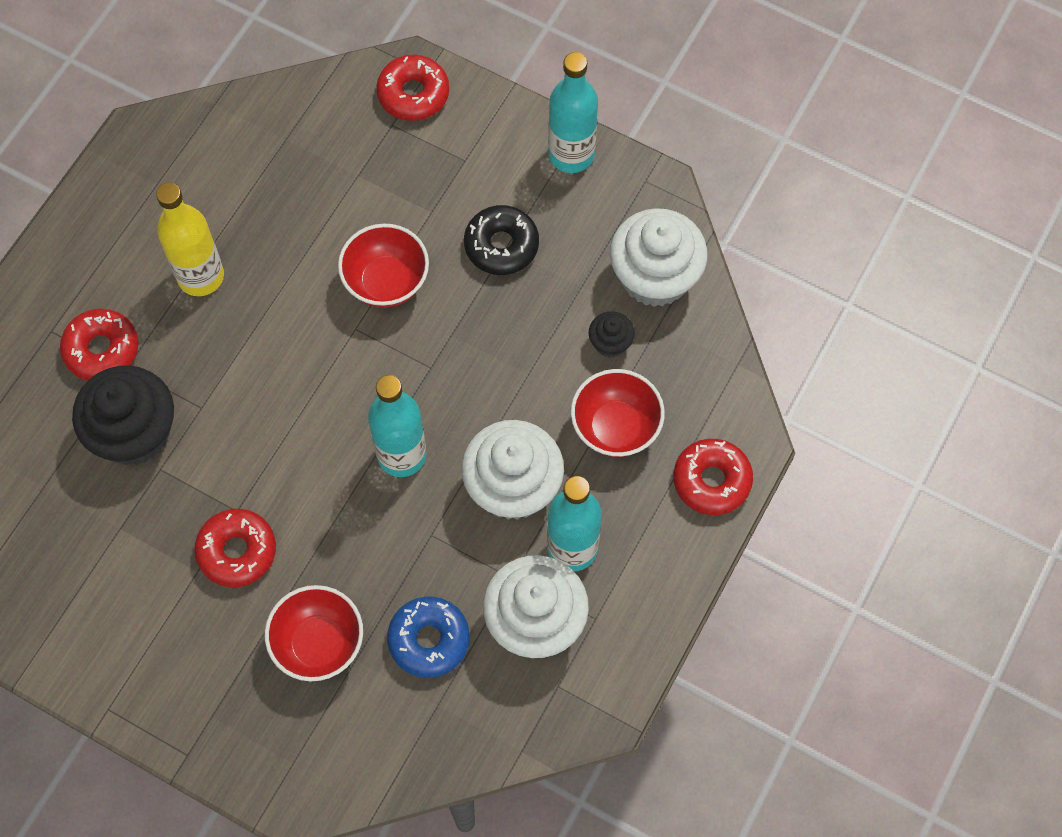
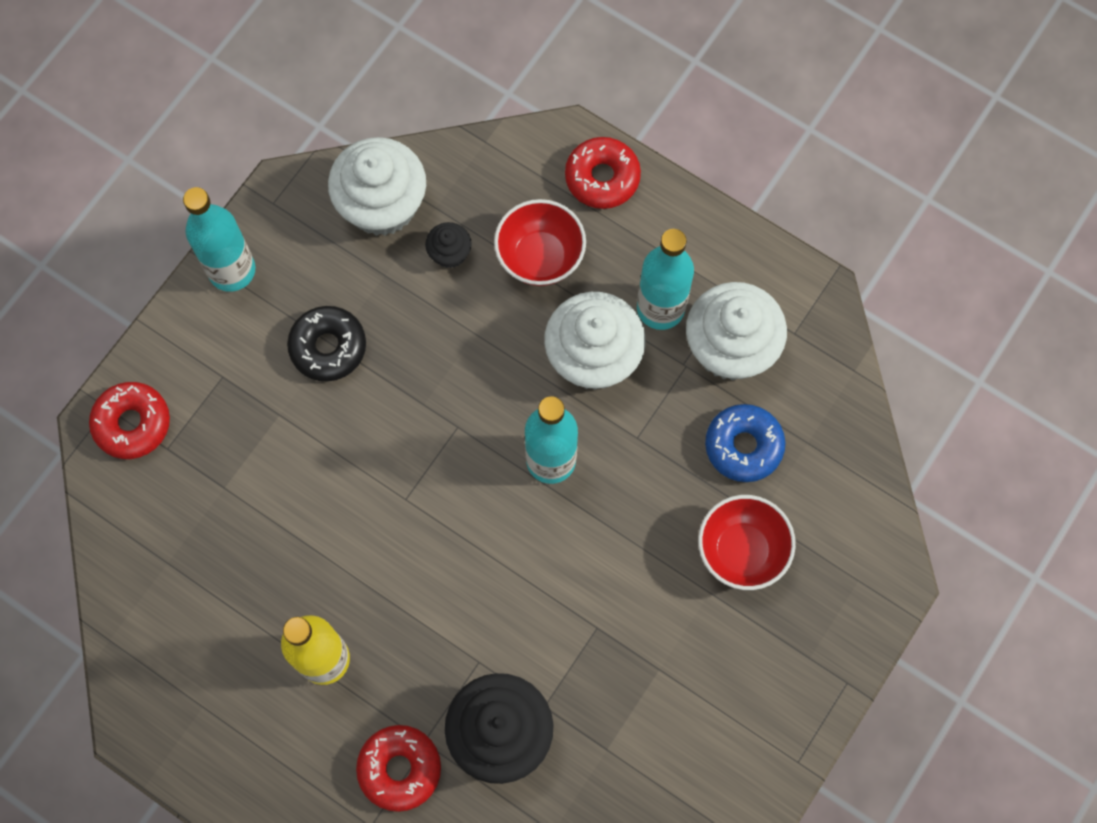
camera: 85 degrees left, 5 degrees up
(237, 551) = (640, 628): red donut -> none
(386, 282) = (355, 464): red bowl -> none

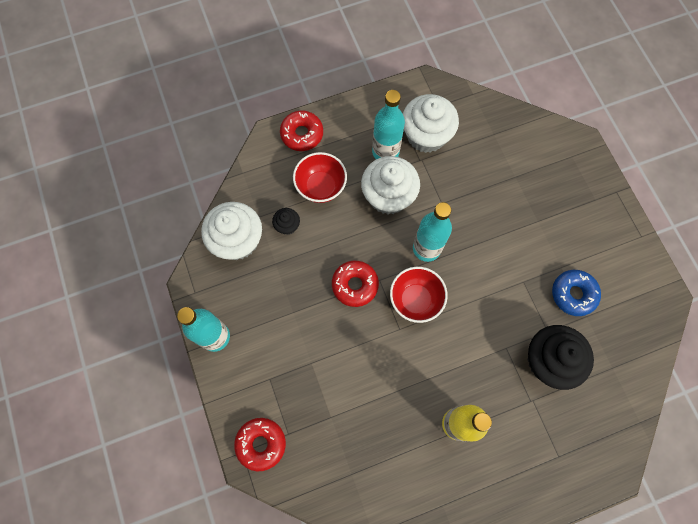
camera: 55 degrees left, 0 degrees up
(328, 347) = (293, 315): black donut -> none
(399, 769) = (537, 422): red donut -> red donut (355, 285)
(741, 551) = (527, 194): red bowl -> red bowl (415, 300)
(743, 446) = (477, 161): blue donut -> blue donut (573, 294)

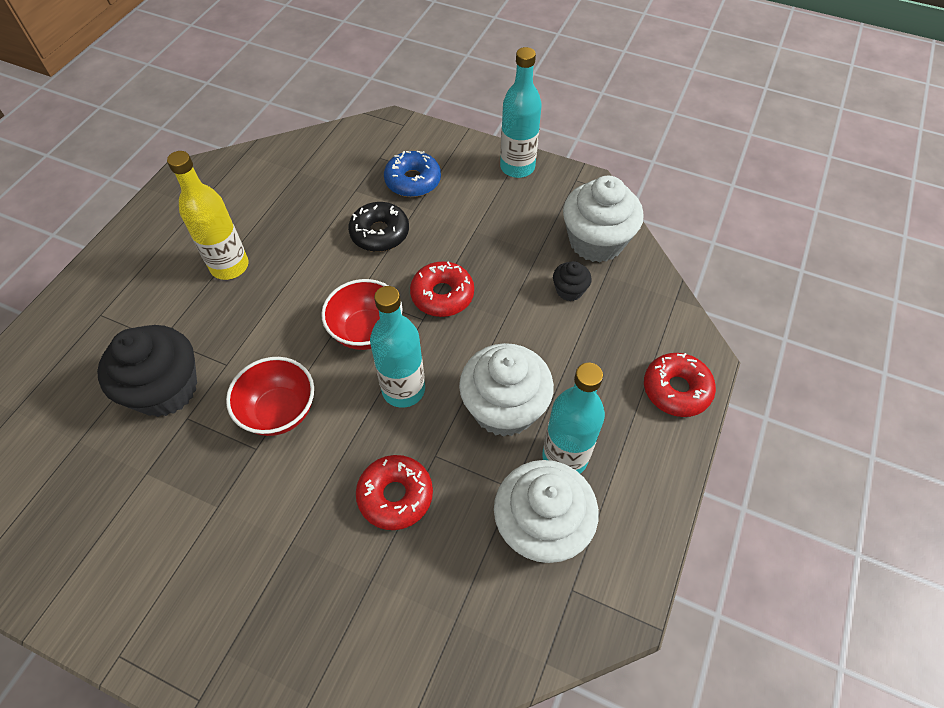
camera: 135 degrees right, 15 degrees down
(261, 444) = (394, 138): red donut -> red donut (395, 496)
(321, 187) = (585, 353): red bowl -> red bowl (280, 411)
(348, 364) = (380, 233): none -> black donut
(573, 294) = (179, 486): blue donut -> blue donut (413, 181)

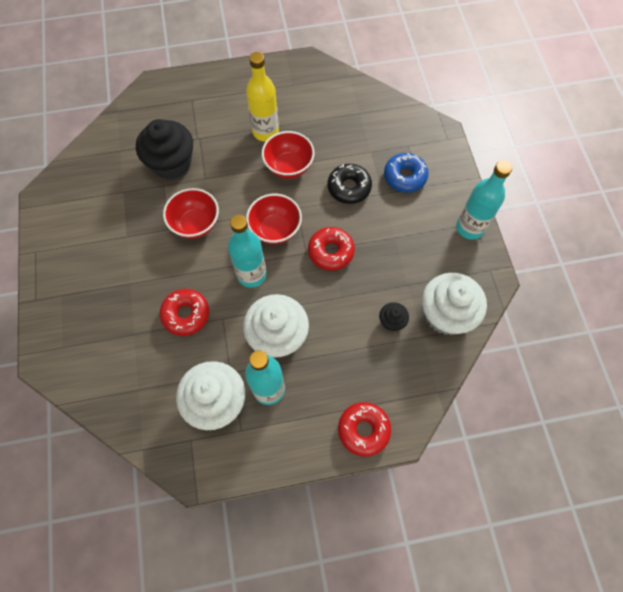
camera: 55 degrees right, 10 degrees up
(298, 271) = (289, 167): none -> red bowl

